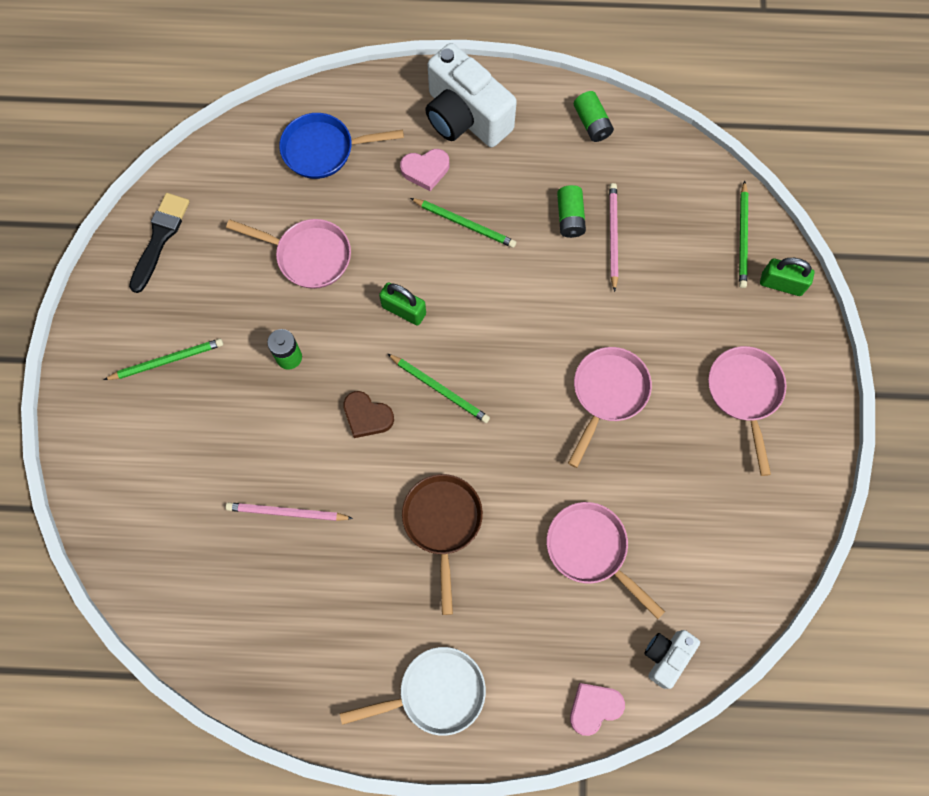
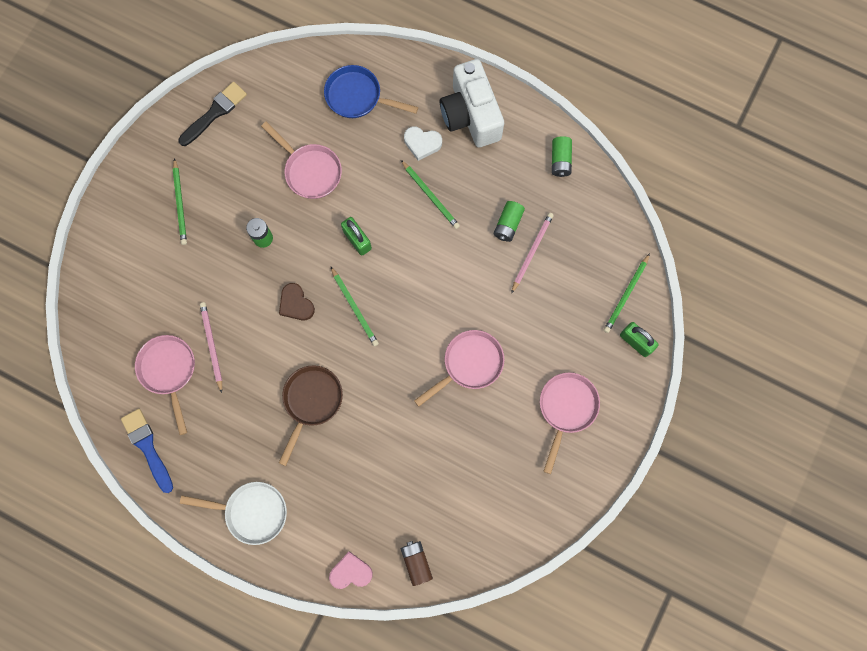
camera: 25 degrees right, 5 degrees up
(166, 360) = (180, 203): green pencil -> green pencil turned 75 degrees clockwise
(264, 675) = (147, 447): none -> blue brush
(287, 513) = (212, 346): pink pencil -> pink pencil turned 45 degrees clockwise
(425, 170) = (422, 143): pink heart -> white heart
(591, 550) = (402, 467): pink pan -> pink pan (169, 371)
(666, 656) = (416, 562): white camera -> brown battery

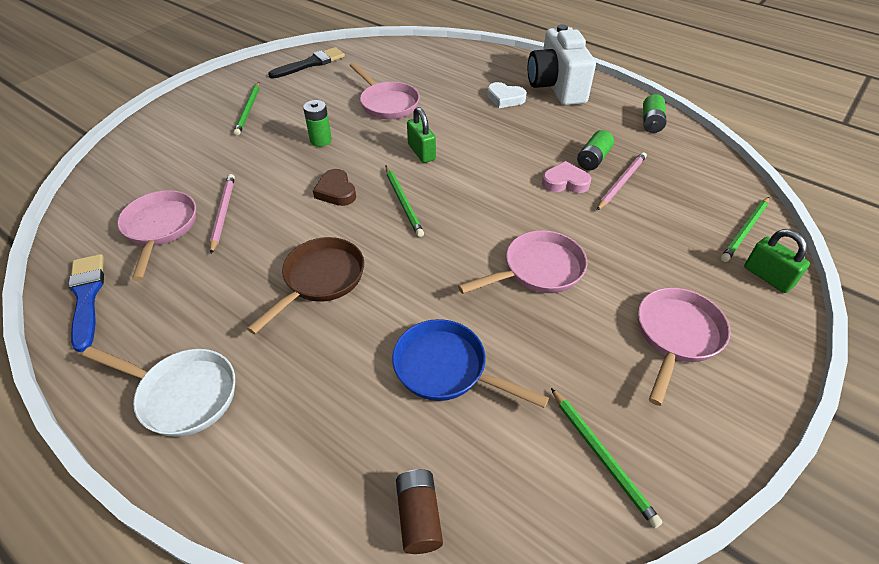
camera: 10 degrees right, 30 degrees down
(351, 572) = (301, 513): pink heart -> pink heart (565, 182)
(358, 97) = (447, 67): blue pan -> blue pan (446, 369)
(430, 195) = (508, 131): green pencil -> green pencil (601, 456)

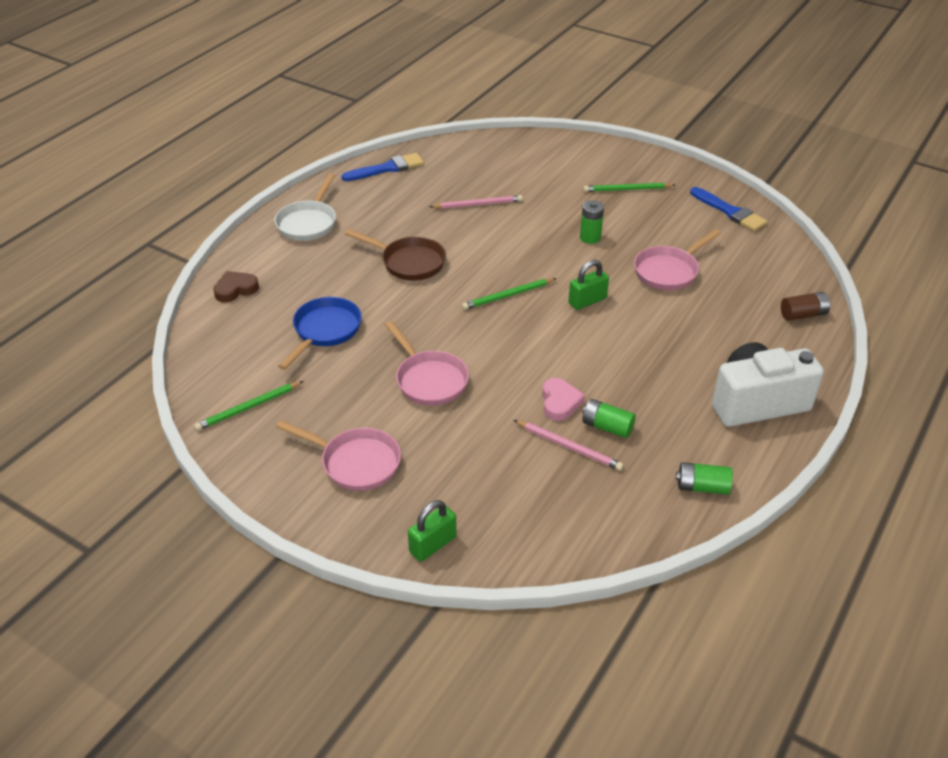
camera: 85 degrees right, 5 degrees down
(160, 229) = (456, 180): pink pan -> none
(311, 63) = (730, 212): black brush -> blue brush
(336, 191) = (516, 256): brown heart -> brown heart (235, 289)
(418, 516) = (218, 325): brown battery -> brown battery (803, 314)
(505, 98) = (712, 358): white heart -> none
(745, 230) = (503, 541): green pencil -> none

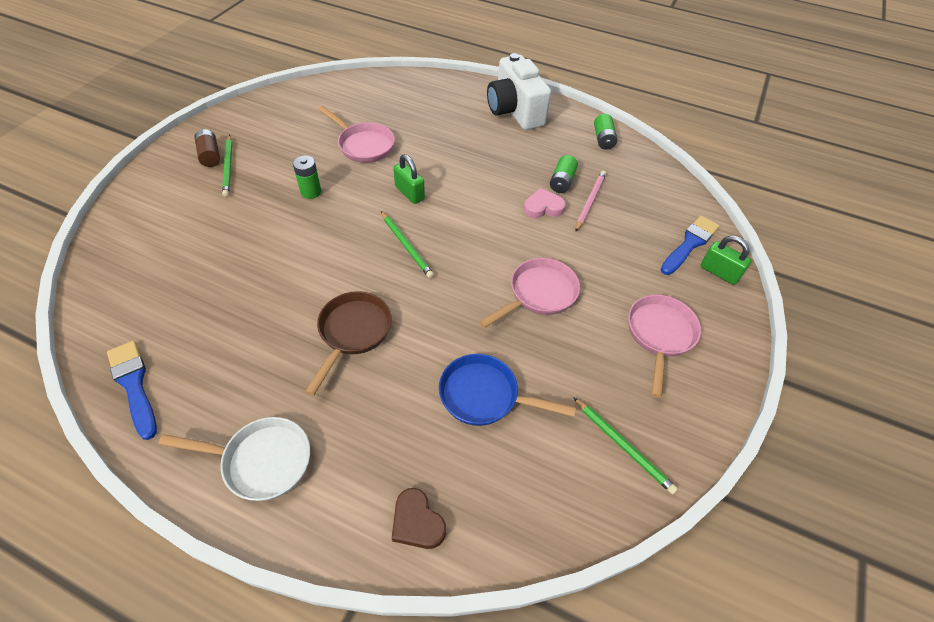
camera: 100 degrees left, 10 degrees up
(477, 204) = (239, 281): pink pencil -> none
(730, 212) = (275, 108): blue brush -> blue brush (690, 244)
(803, 314) = (414, 85): brown battery -> brown battery (210, 155)

